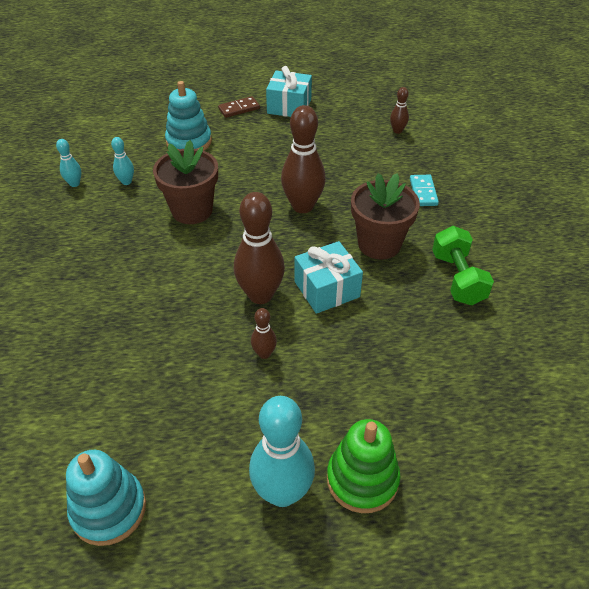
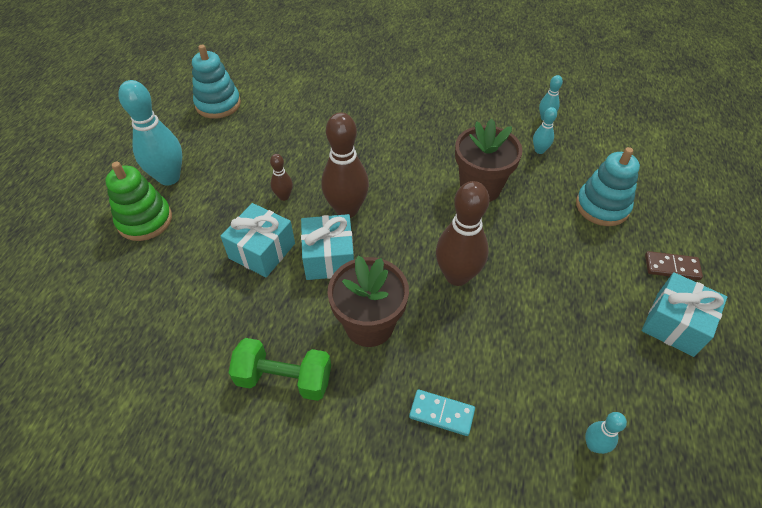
camera: 110 degrees right, 5 degrees up
(239, 109) = (672, 267): brown domino -> brown domino turned 75 degrees counterclockwise
(345, 343) = (262, 251): none -> turquoise gift
(397, 131) = (594, 445): brown bowling pin -> turquoise bowling pin

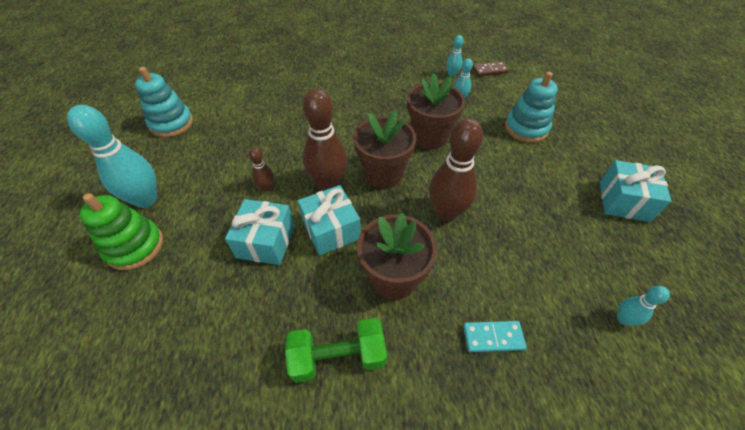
camera: 20 degrees left, 0 degrees up
(408, 215) = (383, 174): none -> brown flower pot
(672, 267) = (597, 159): brown domino -> brown domino (489, 70)

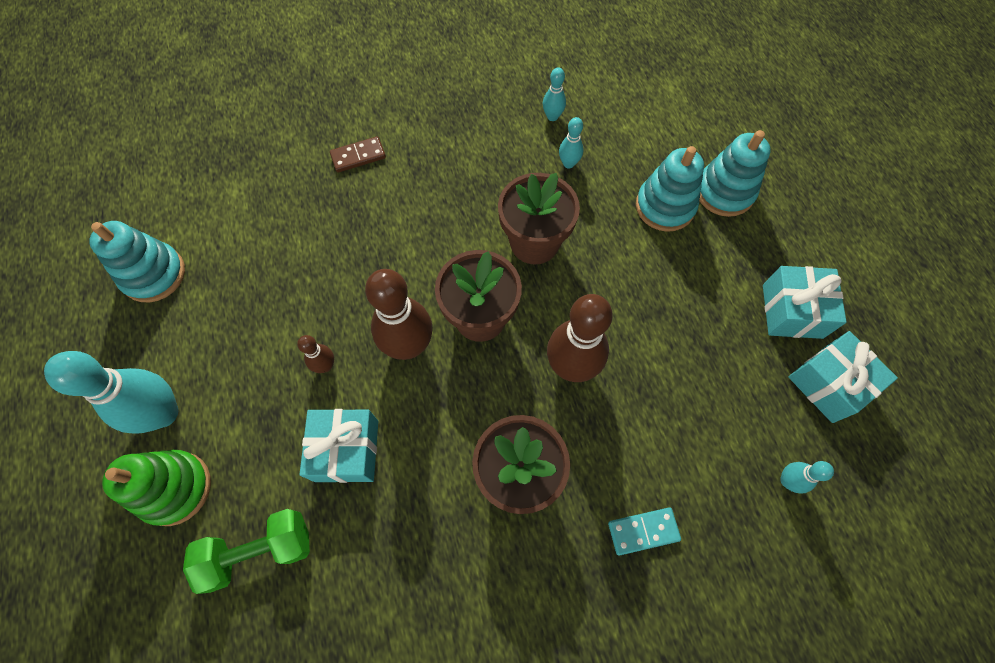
camera: 10 degrees left, 15 degrees up
(331, 229) = (427, 418): turquoise gift -> turquoise gift (828, 384)
(338, 357) = (470, 588): green dumbbell -> green dumbbell (259, 551)
(489, 70) = (606, 101): brown domino -> brown domino (358, 156)
(570, 125) = (724, 192): none -> turquoise stacking toy

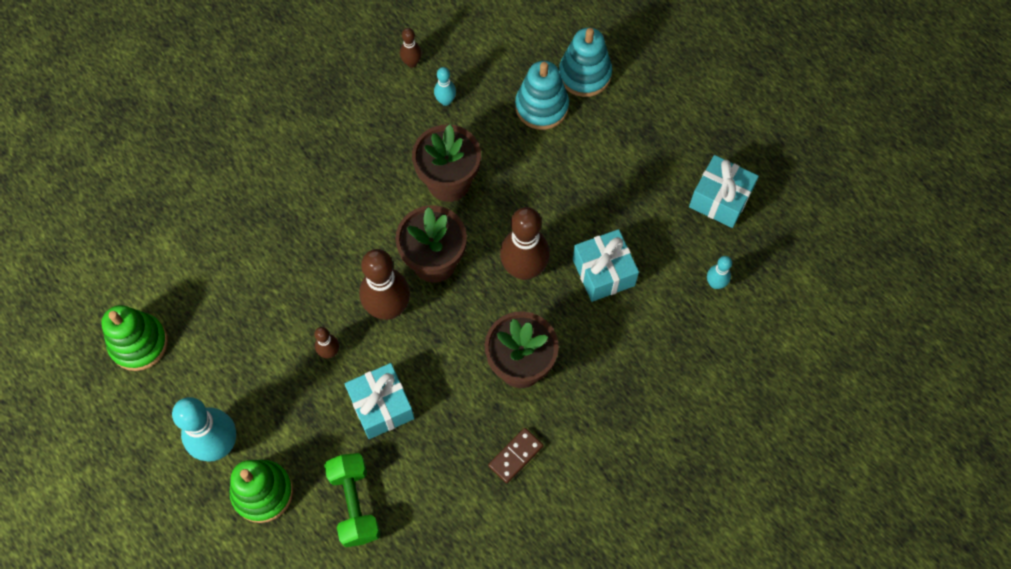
camera: 25 degrees left, 0 degrees up
(154, 274) = (139, 343): turquoise stacking toy -> green stacking toy
(259, 551) = (354, 504): green dumbbell -> green dumbbell turned 60 degrees counterclockwise
(358, 156) = (259, 167): brown domino -> brown domino (515, 456)
(552, 116) = (412, 63): turquoise bowling pin -> brown bowling pin
(643, 531) = (628, 364): turquoise domino -> none
(792, 311) = (673, 154): turquoise gift -> turquoise gift (603, 272)

